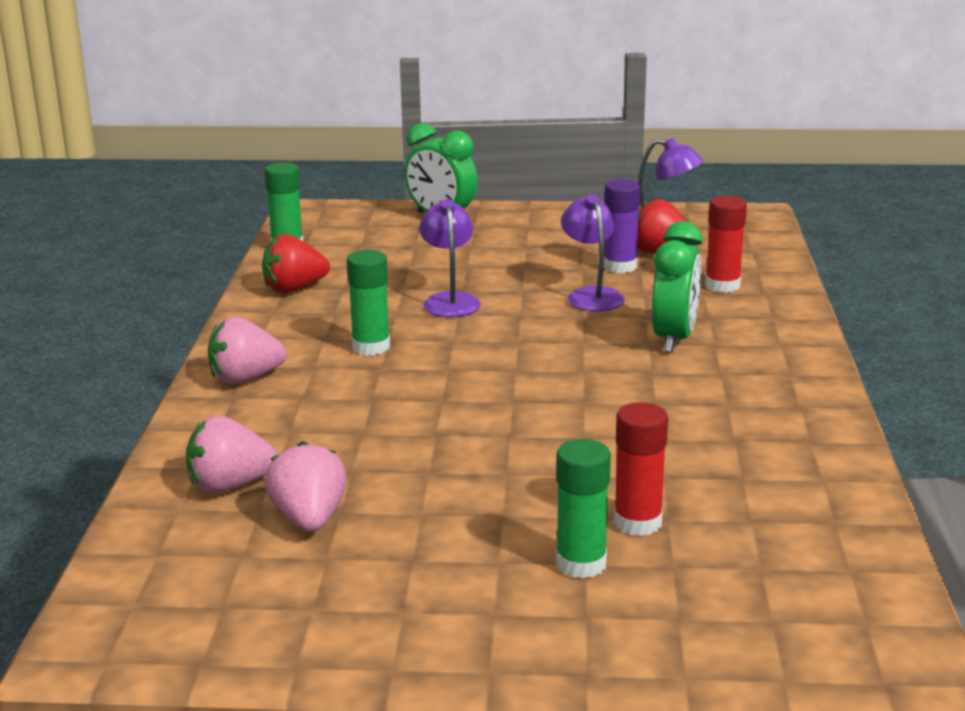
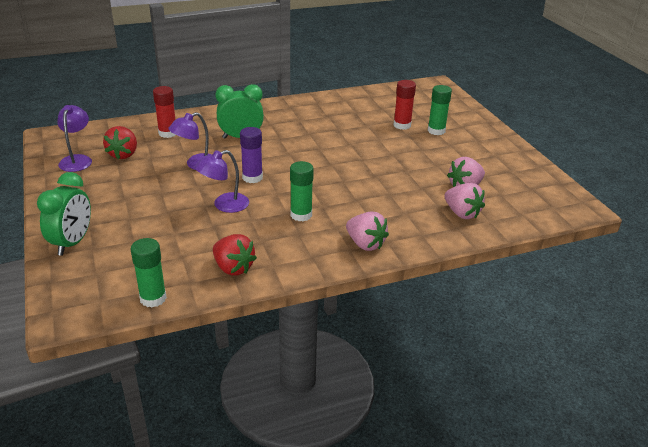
camera: 115 degrees left, 10 degrees up
(620, 267) = (150, 163): purple glue stick -> purple glue stick (252, 177)

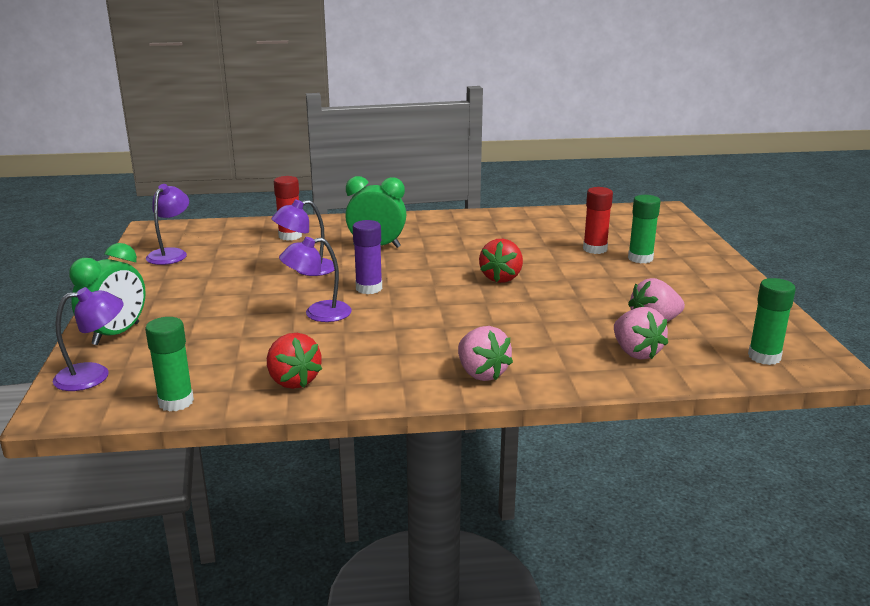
camera: 15 degrees right, 10 degrees down
(75, 283) = (94, 375): none -> purple lamp
(123, 154) = (226, 253): red strawberry -> red strawberry (501, 278)
(301, 215) = (411, 333): green glue stick -> green glue stick (764, 357)

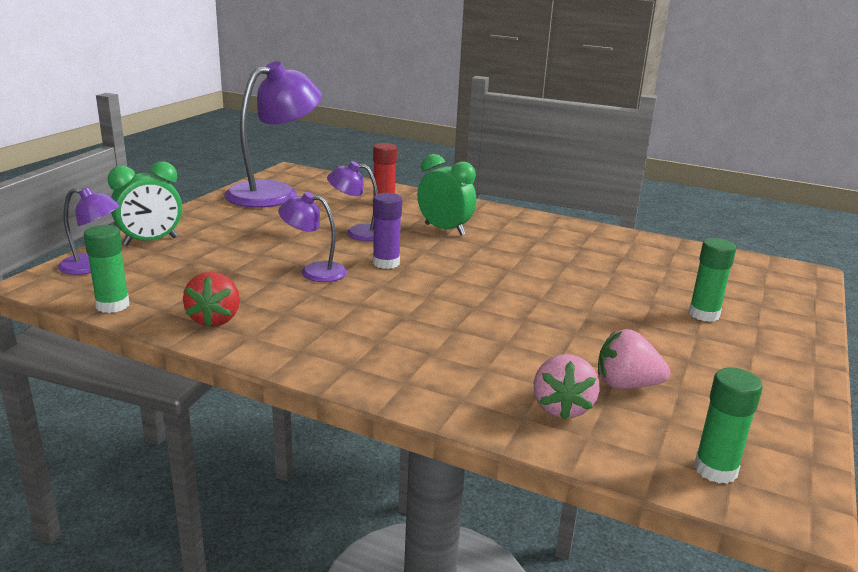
camera: 30 degrees right, 0 degrees up
(171, 254) = (274, 192): purple lamp -> purple lamp, size x1.96
(481, 373) = (376, 370): pink strawberry -> none
(501, 278) = (522, 290): red strawberry -> none
(595, 249) = (662, 290): red glue stick -> none

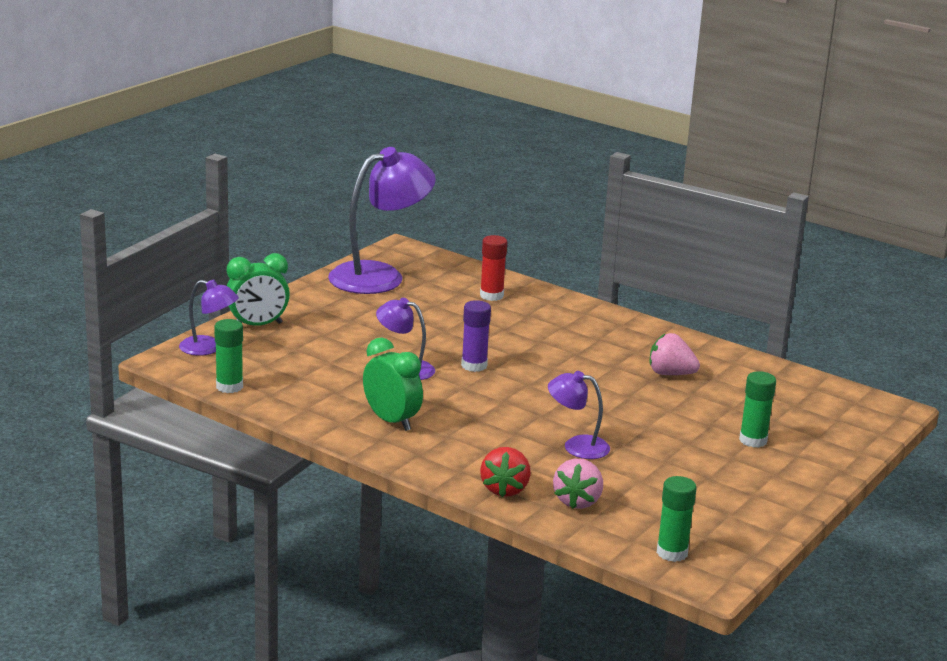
camera: 10 degrees right, 0 degrees up
(215, 319) = (314, 406): red strawberry -> red strawberry (504, 489)
(357, 233) = (455, 330): purple lamp -> purple lamp (577, 446)
(444, 229) = (544, 333): green clock -> green clock (391, 421)
(626, 385) = (640, 490): pink strawberry -> pink strawberry (670, 374)

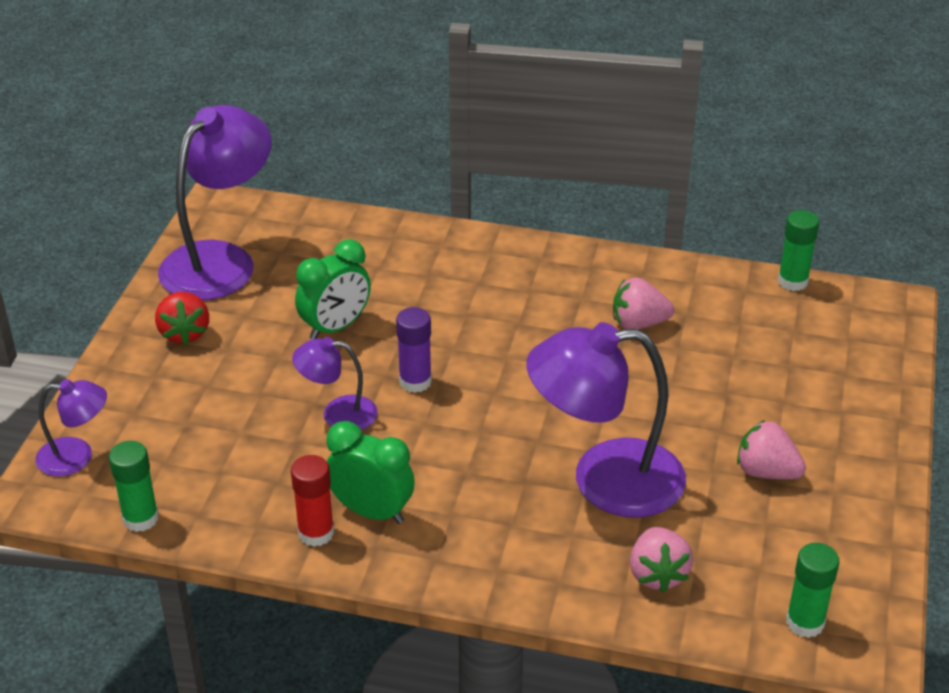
camera: 20 degrees left, 15 degrees up
(257, 325) = (117, 395): green clock -> green clock (335, 327)
(491, 295) = (370, 255): red glue stick -> red glue stick (316, 533)
(504, 489) = (566, 584): red strawberry -> red strawberry (184, 333)
(577, 446) = (605, 480): purple lamp -> purple lamp, size x1.96
(707, 471) = (766, 472): none -> pink strawberry
(753, 440) = (784, 403): green glue stick -> green glue stick (792, 281)

